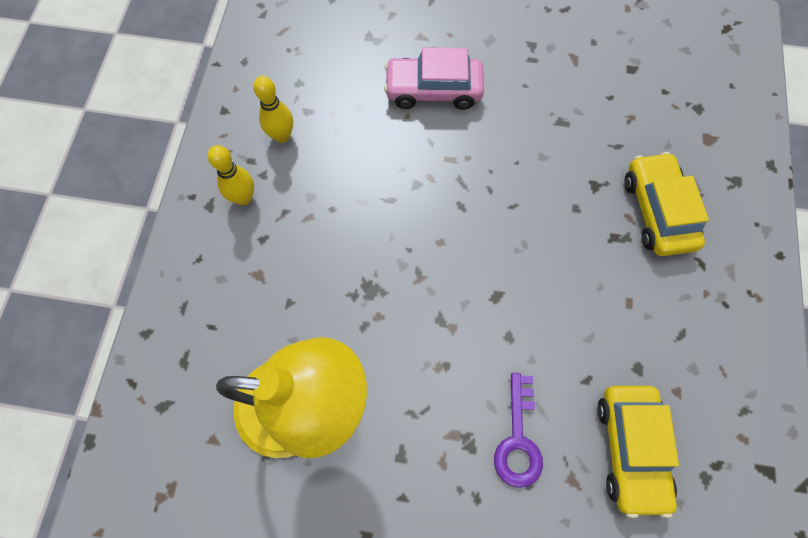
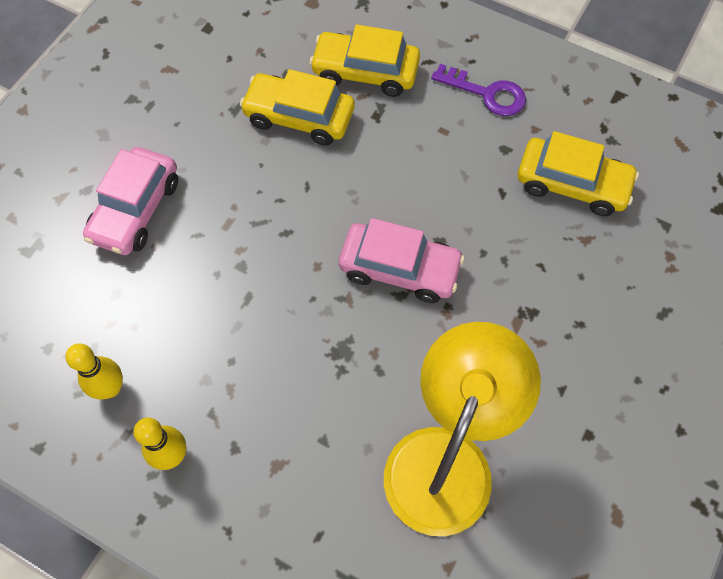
camera: 70 degrees left, 5 degrees down
(465, 311) = (399, 269): none -> pink car
(518, 439) = (537, 269): purple key -> purple key (487, 93)
(579, 174) = (299, 117): none -> yellow car

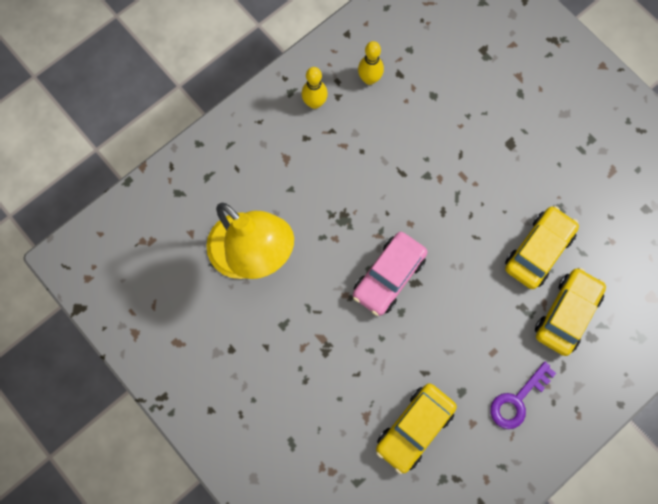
camera: 110 degrees right, 10 degrees up
(136, 210) = (493, 121): pink car -> none

